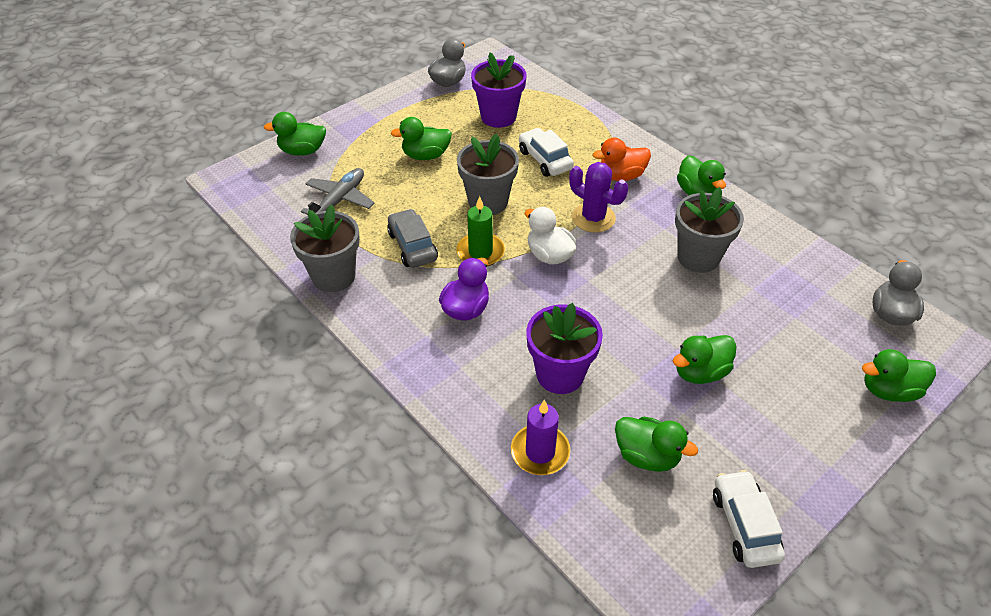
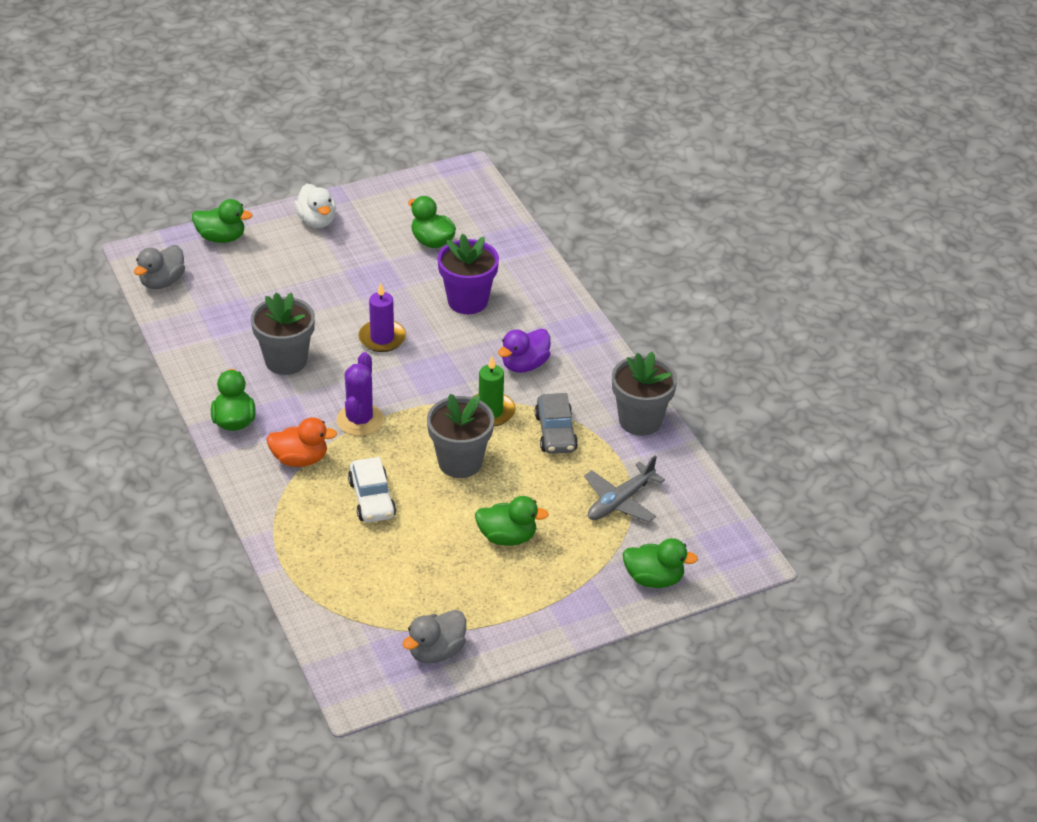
camera: 165 degrees left, 5 degrees down
(498, 117) = (396, 574): purple flower pot -> none
(540, 452) = (508, 260): purple candle -> purple candle (382, 338)
(549, 255) = (425, 394): white duck -> white duck (317, 220)
(593, 218) = (360, 420): purple cactus -> purple cactus turned 45 degrees clockwise
(700, 372) = (355, 279): green duck -> none
(744, 525) = (392, 197): white car -> none

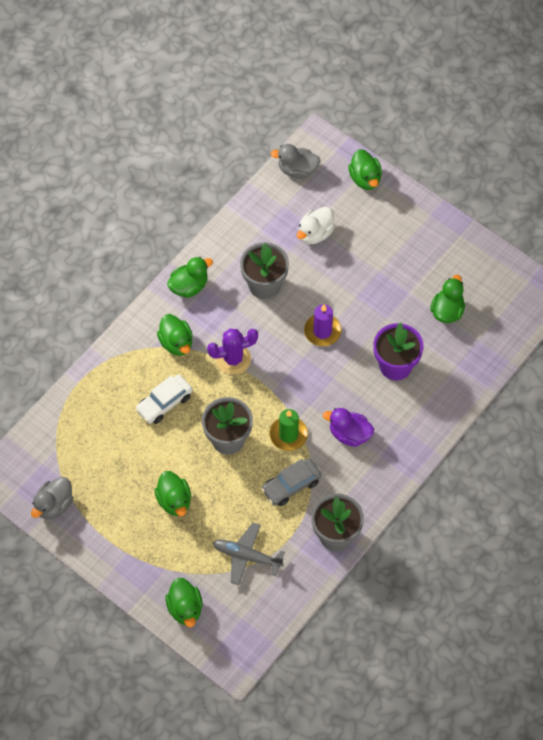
camera: 65 degrees right, 20 degrees up
(300, 459) = (176, 343): orange duck -> green duck
(317, 220) = (422, 226): white duck -> white duck (315, 233)
(436, 651) = (54, 505): grey duck -> grey duck turned 75 degrees counterclockwise

